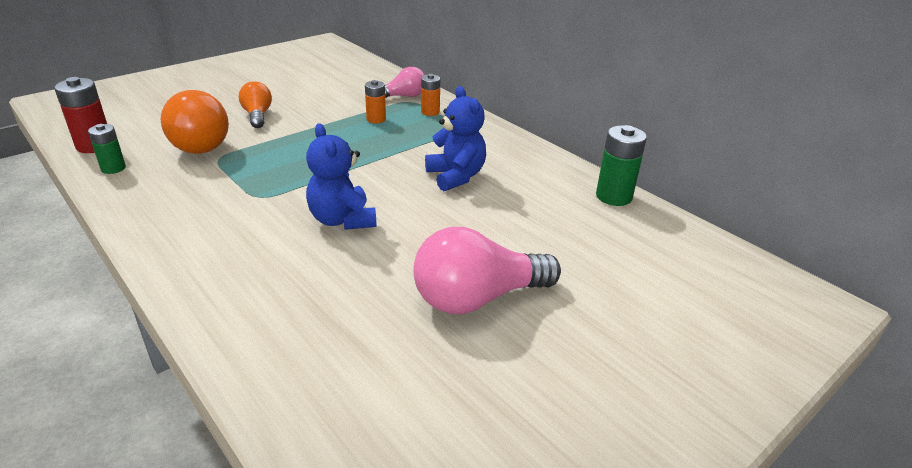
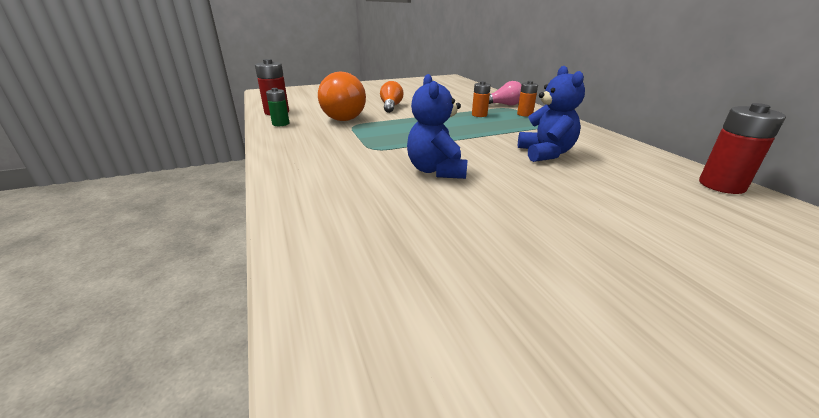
camera: 20 degrees right, 5 degrees down
(477, 298) = (567, 253): pink light bulb -> none
(613, 196) = (721, 185): green battery -> red battery

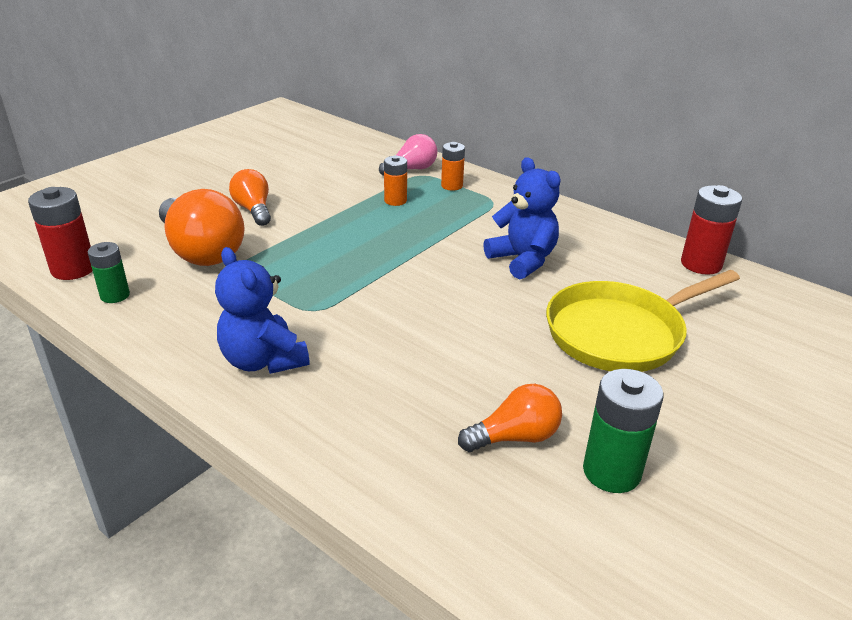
camera: 30 degrees left, 5 degrees up
(436, 170) = (425, 326): blue teddy bear -> blue teddy bear (263, 360)
(438, 250) = (515, 437): none -> orange light bulb
(508, 306) = (611, 472): none -> green battery
(601, 210) = (621, 333): none -> yellow pan

